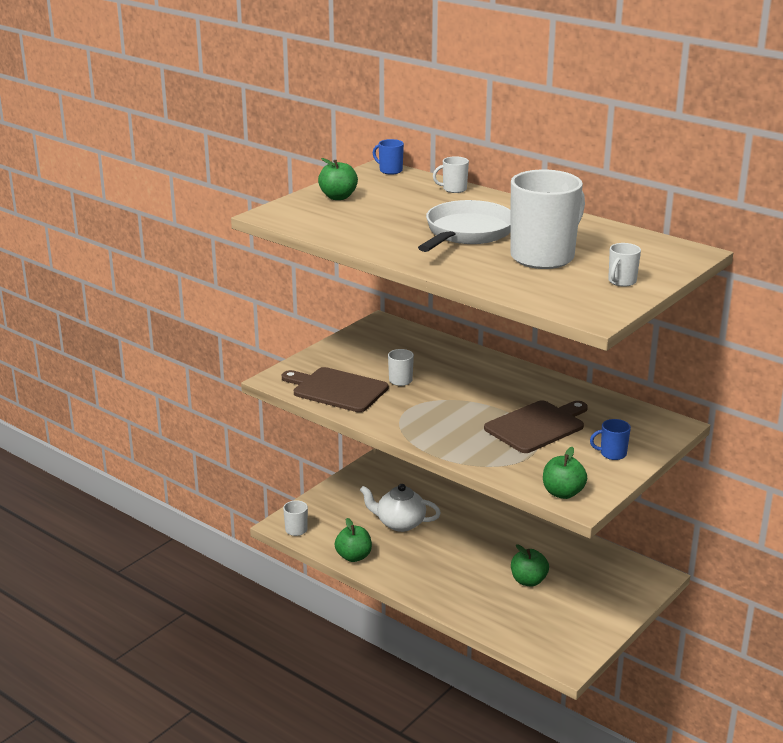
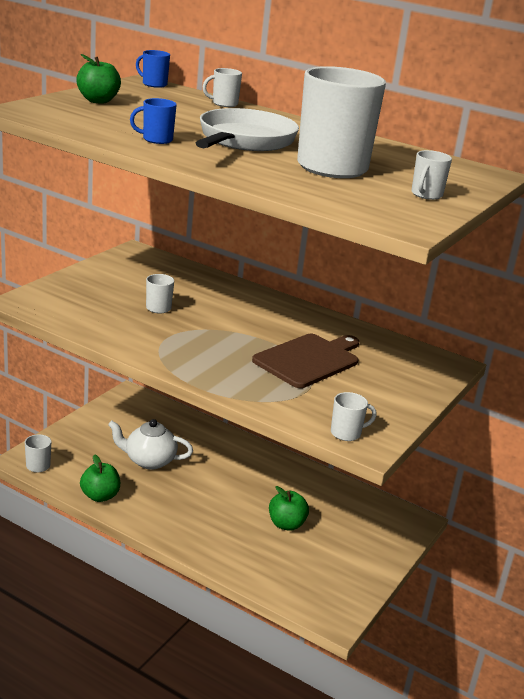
camera: 10 degrees left, 0 degrees up
(337, 389) = (89, 314): brown cutting board -> none
(563, 493) = (346, 433): green apple -> white mug
(612, 454) = (392, 391): blue mug -> blue mug (156, 139)

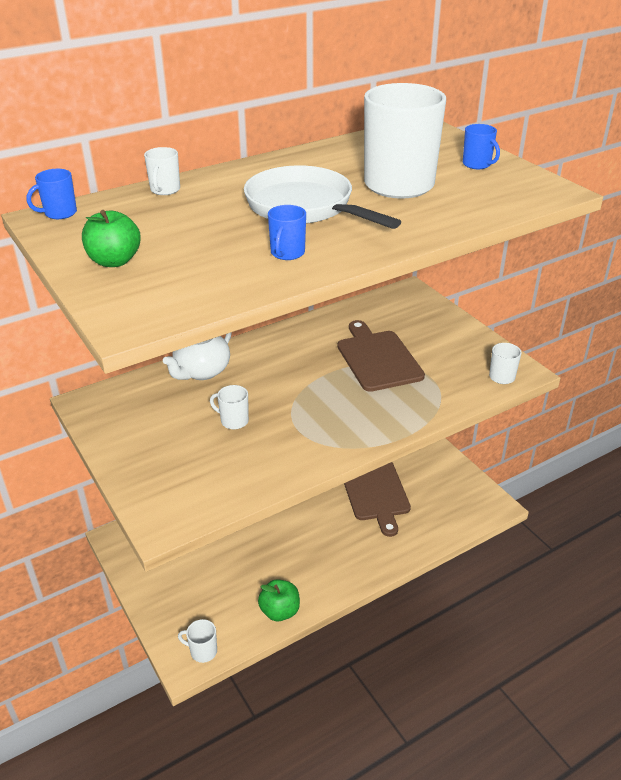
camera: 60 degrees left, 10 degrees up
(149, 461) = (241, 556): white teapot -> white teapot (202, 371)
(286, 524) = (375, 493): green apple -> brown cutting board
(426, 195) = (477, 164): white mug -> blue mug

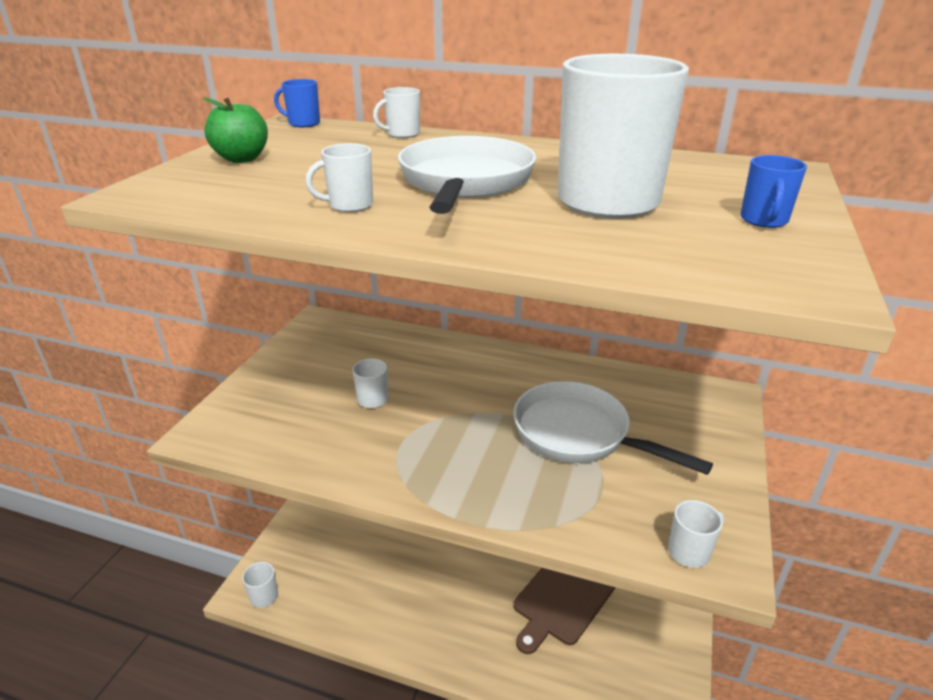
camera: 50 degrees right, 5 degrees down
(202, 371) = (420, 348): white teapot -> none
(280, 611) = (347, 621): green apple -> none
(287, 253) = (349, 205): blue mug -> white mug
(378, 358) = (579, 434): brown cutting board -> white pan

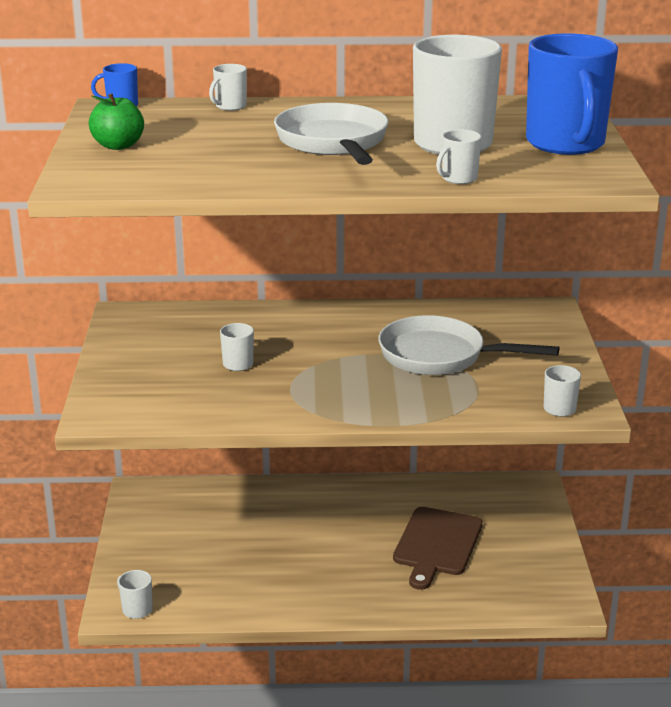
camera: 20 degrees left, 5 degrees down
(349, 205) = (264, 170): white mug -> white mug (458, 179)
(764, 220) = (565, 144): blue mug -> blue mug, size x2.37

